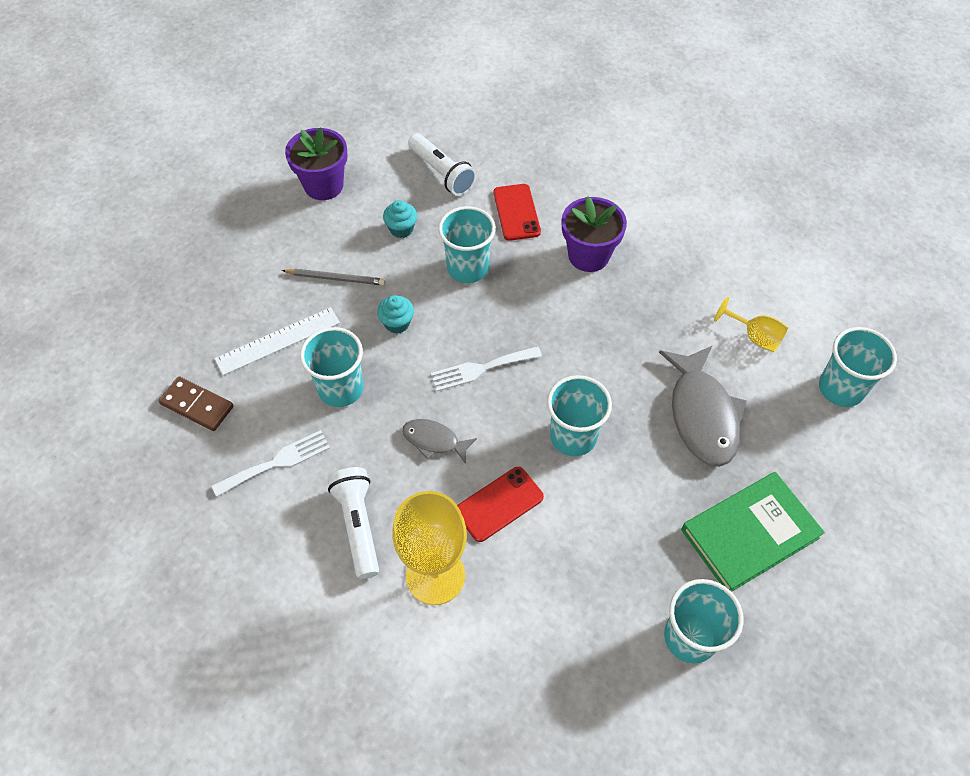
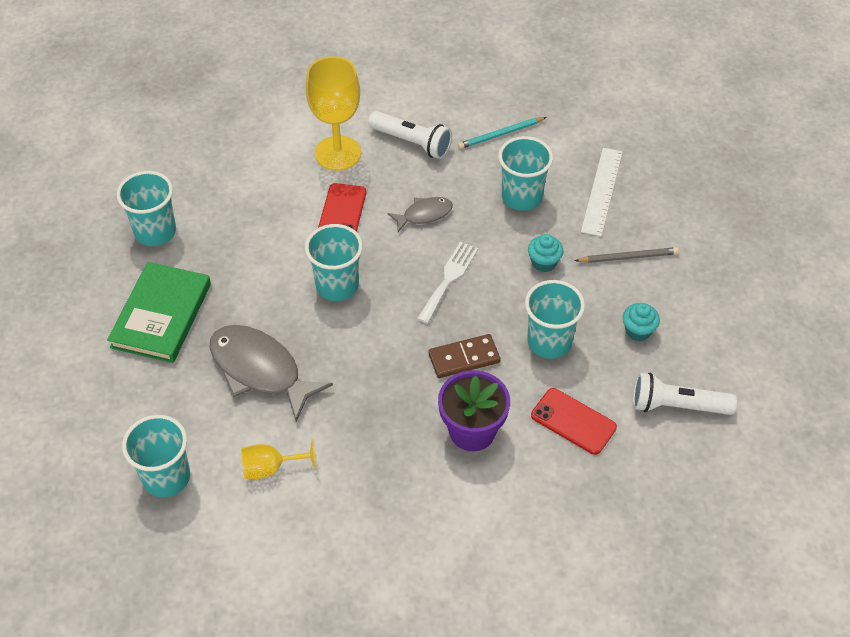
camera: 135 degrees right, 5 degrees down
(197, 405) = (591, 124): brown domino -> brown domino (464, 358)
(277, 462) = (501, 134): white fork -> turquoise pencil
(323, 185) = (744, 315): purple flower pot -> none
(335, 278) = (628, 257): grey pencil -> grey pencil turned 150 degrees counterclockwise

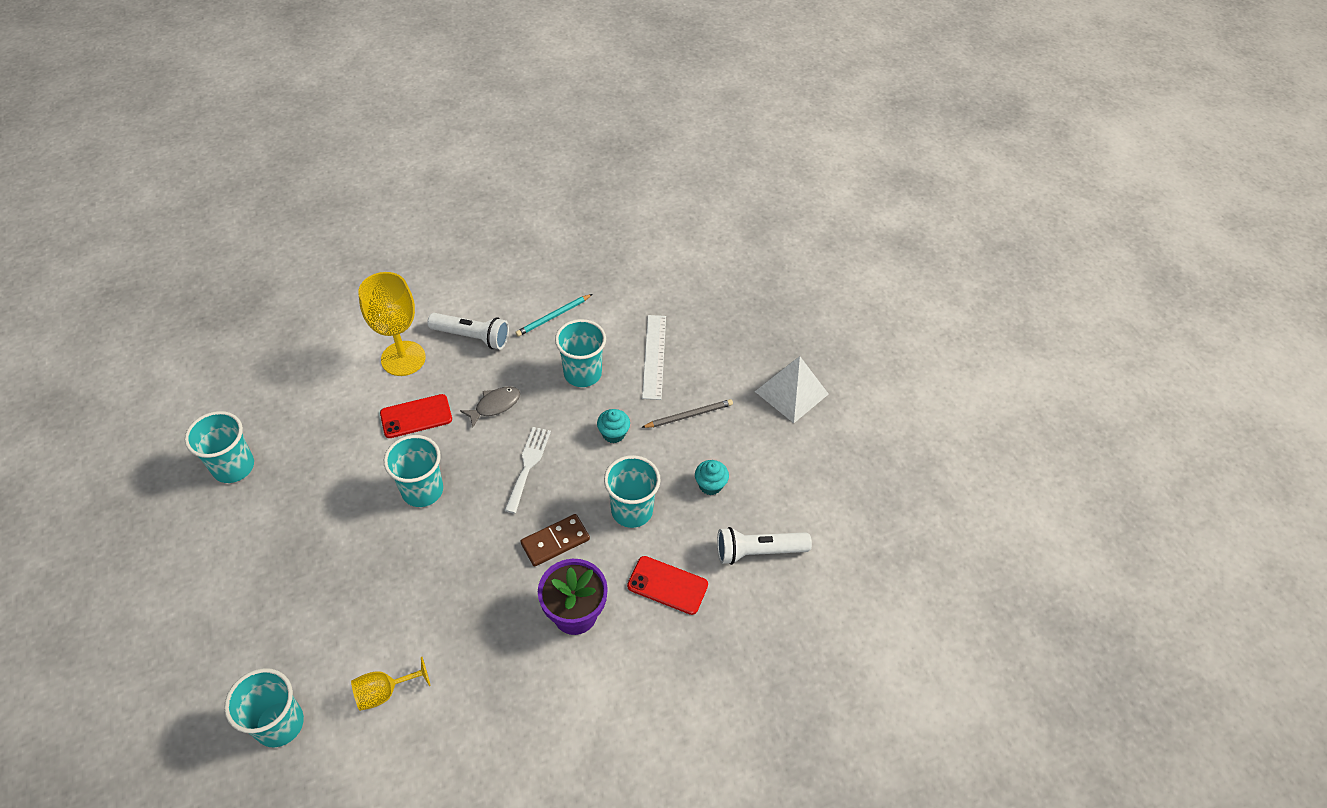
camera: 15 degrees left, 0 degrees up
(161, 315) = (251, 553): green book -> none
(260, 370) = (359, 591): grey fish -> none
(342, 212) = (416, 416): red phone -> red phone turned 75 degrees clockwise
(746, 252) = (791, 392): none -> white pyramid

